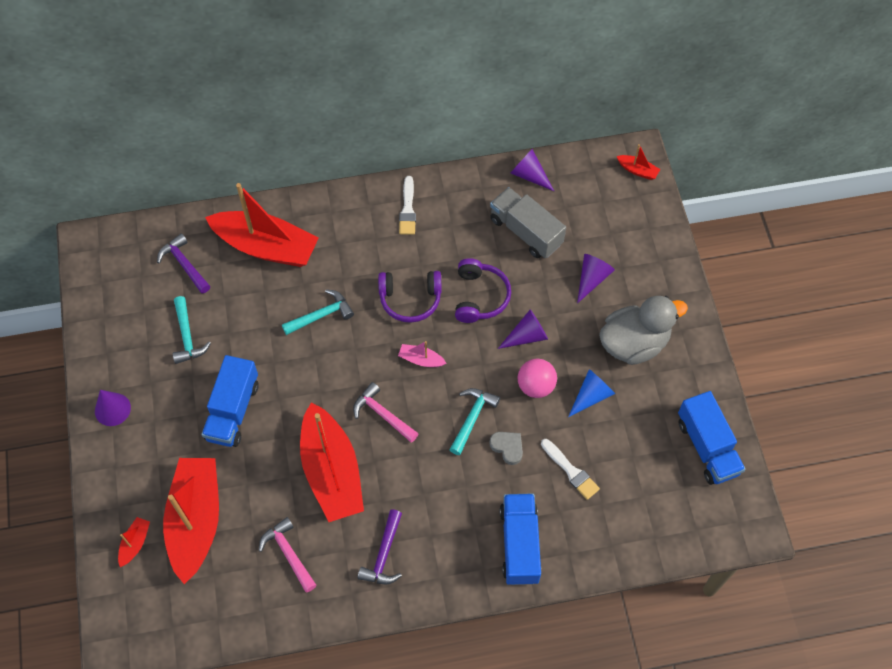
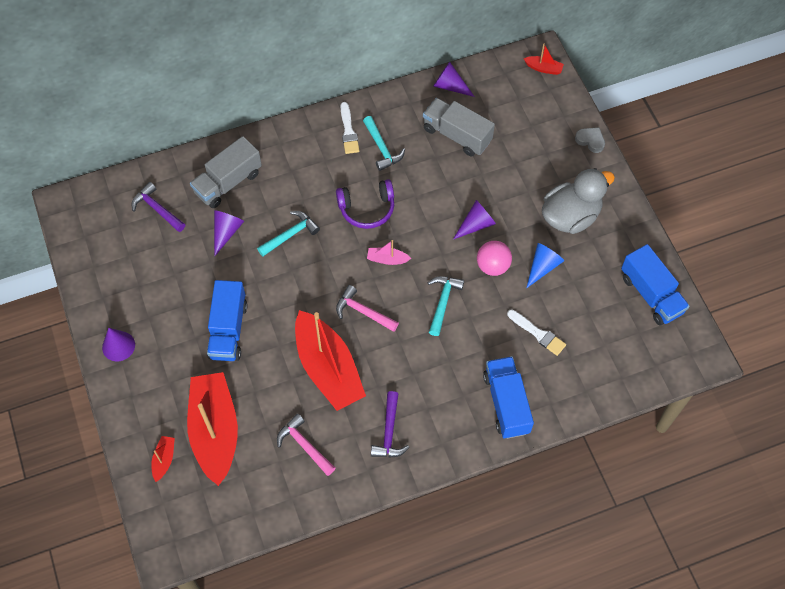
camera: 10 degrees left, 0 degrees up
(187, 336) = (173, 271): turquoise hammer -> turquoise hammer (382, 148)
(266, 246) = (228, 182): red boat -> grey truck
(480, 296) = (428, 197): purple headphones -> none
(507, 447) = (479, 322): grey heart -> grey heart (590, 140)
(592, 279) = (523, 167): purple cone -> purple cone (226, 232)

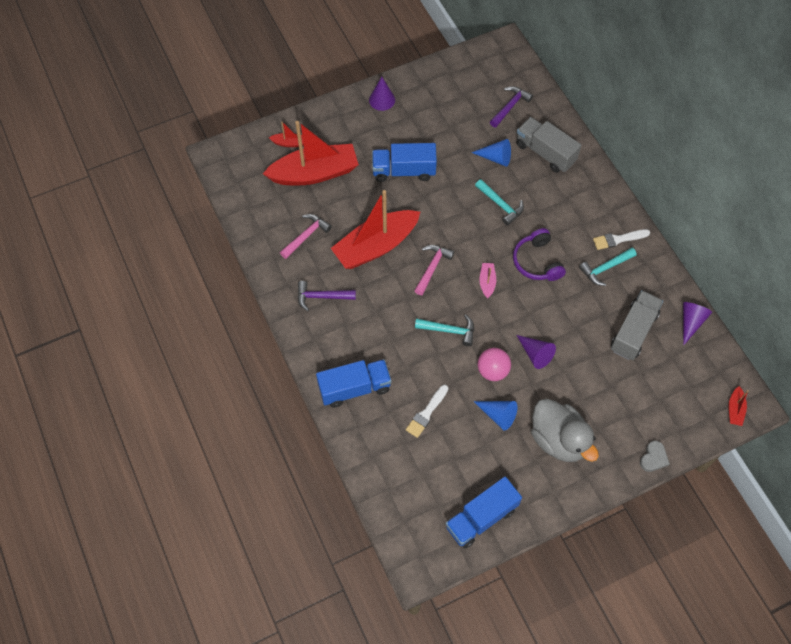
camera: 85 degrees right, 0 degrees up
(226, 232) = (496, 158): purple cone -> blue cone

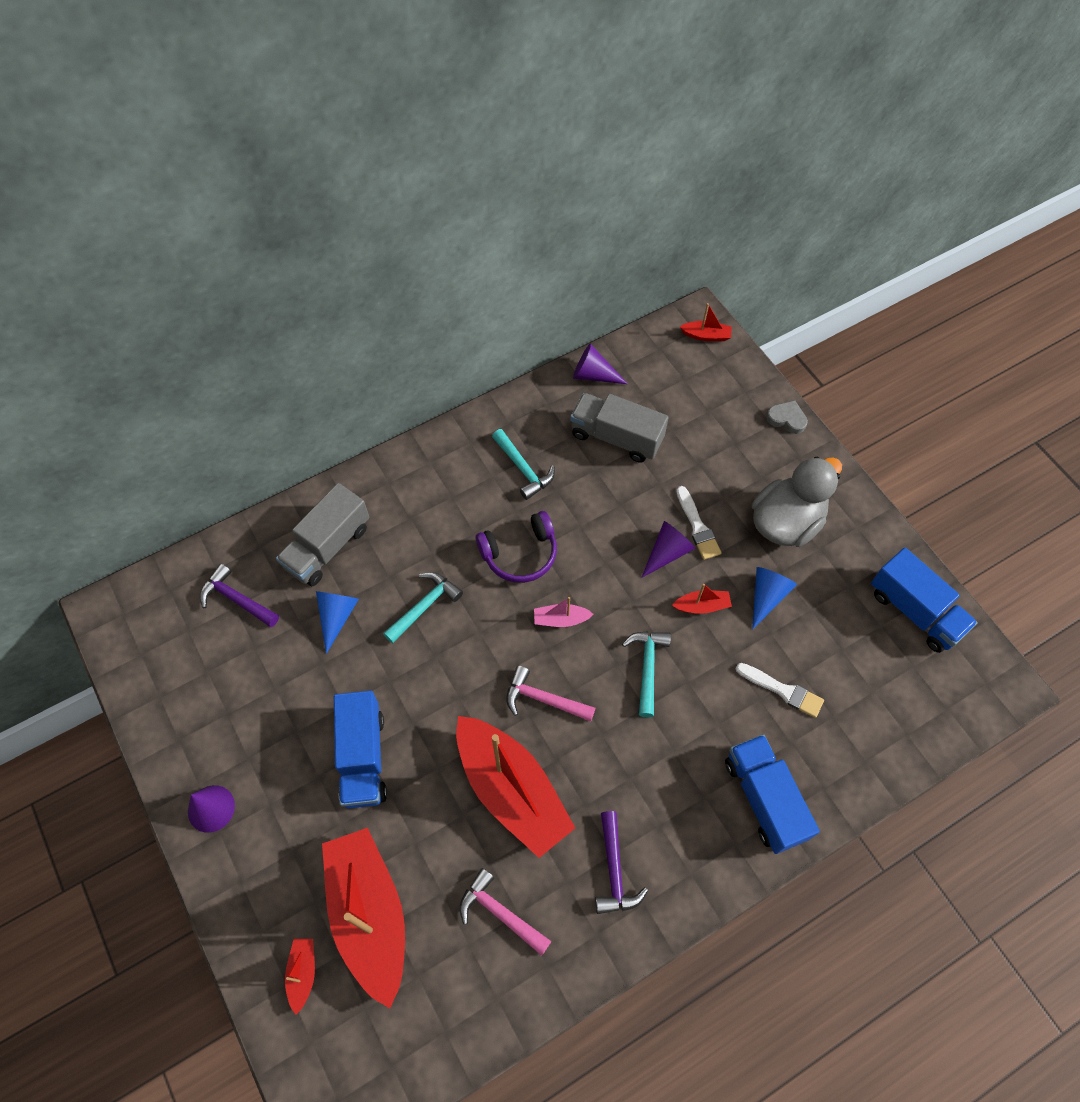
camera: 95 degrees left, 0 degrees up
(492, 371) = (702, 606): pink ball -> red boat
(618, 239) = (475, 453): white brush -> white brush (697, 527)

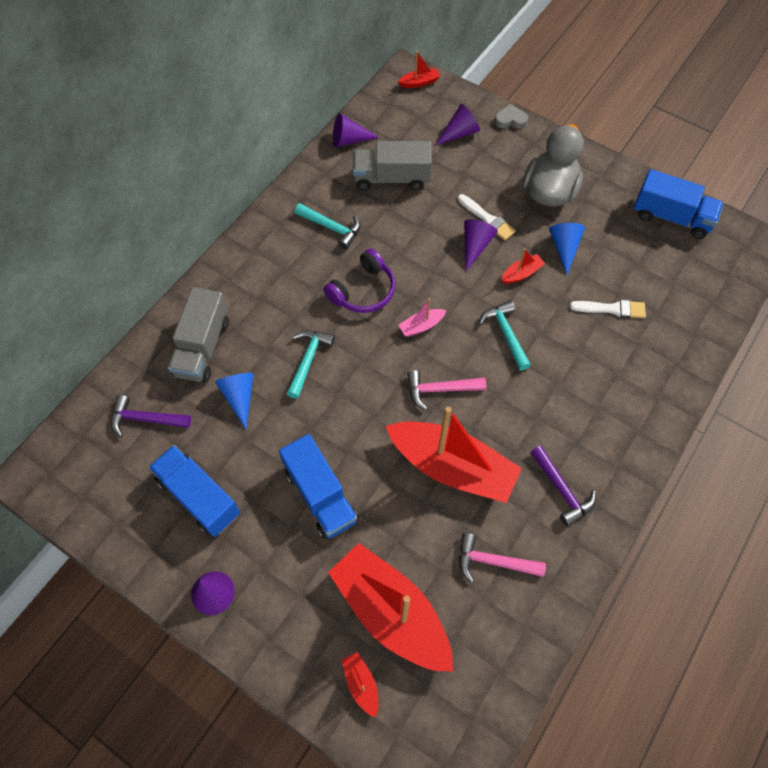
camera: 25 degrees left, 0 degrees up
(719, 413) = (459, 133): none -> purple cone
(764, 798) = (640, 390): blue truck -> blue truck (199, 497)

